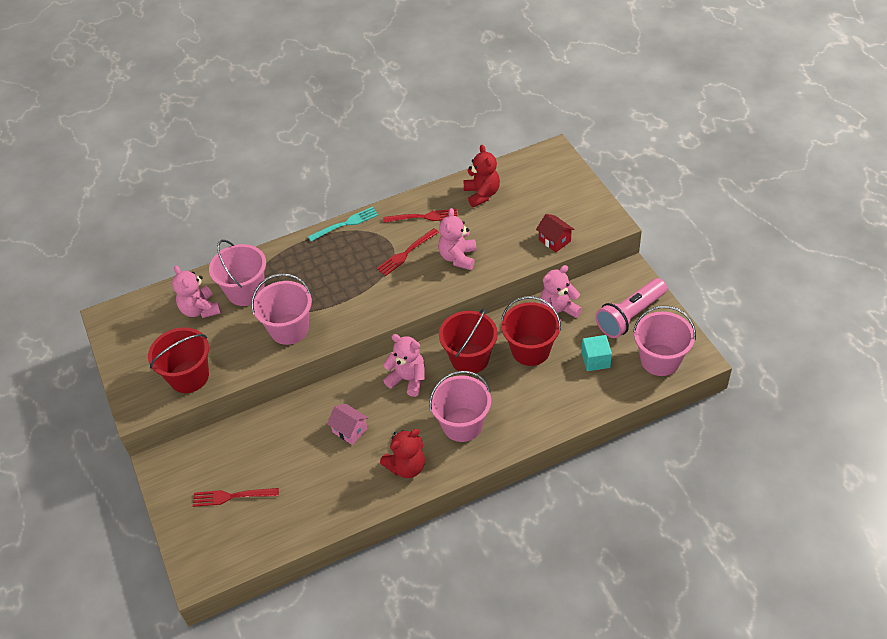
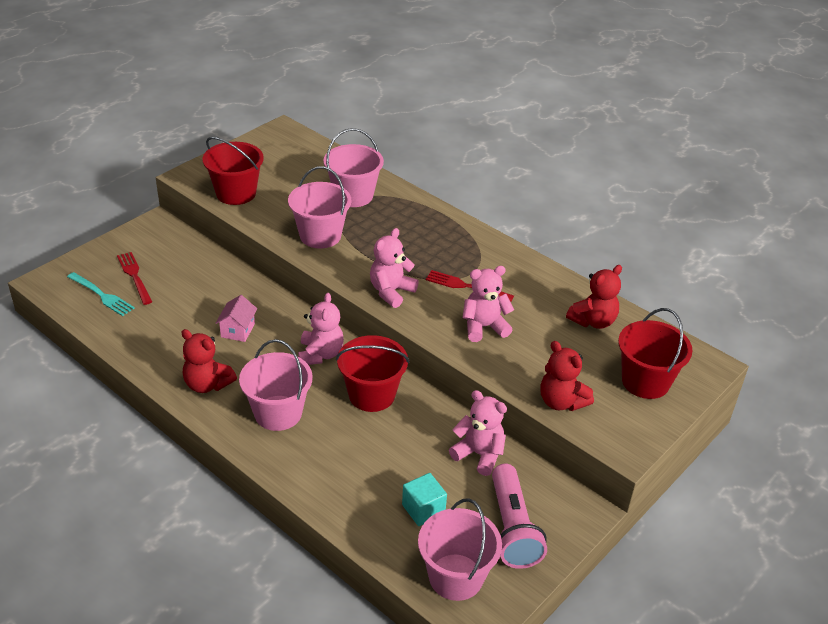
camera: 60 degrees right, 10 degrees down
(200, 309) = (317, 176): pink teddy bear -> pink teddy bear (391, 292)
(346, 224) = (480, 233): turquoise fork -> turquoise fork (101, 295)
(423, 217) = (526, 285): red fork -> none
(530, 350) = (409, 444): red bucket -> red bucket (645, 381)
(554, 240) = (561, 402): red house -> red teddy bear
(630, 316) = (512, 528): pink flashlight -> pink flashlight turned 120 degrees counterclockwise

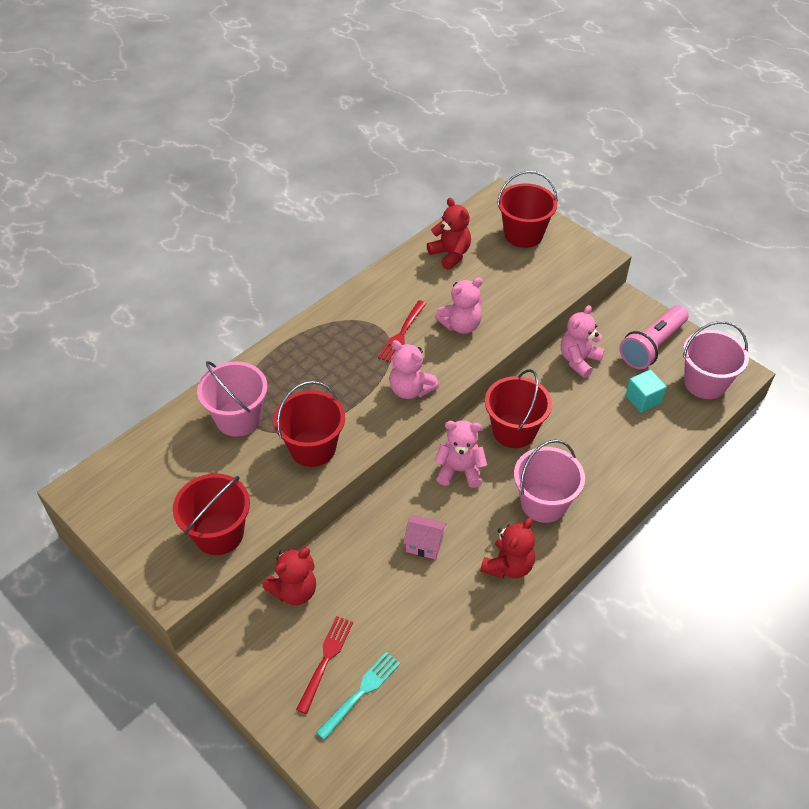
camera: 85 degrees left, 10 degrees up
(134, 276) = (325, 660): red fork -> red fork turned 135 degrees clockwise
(320, 235) = (313, 448): pink bucket -> red bucket
(484, 327) = (461, 325): pink teddy bear -> pink teddy bear turned 105 degrees counterclockwise
(512, 528) = (652, 346): pink flashlight -> pink flashlight turned 135 degrees clockwise
(561, 402) = (552, 285): red teddy bear -> red teddy bear (294, 591)

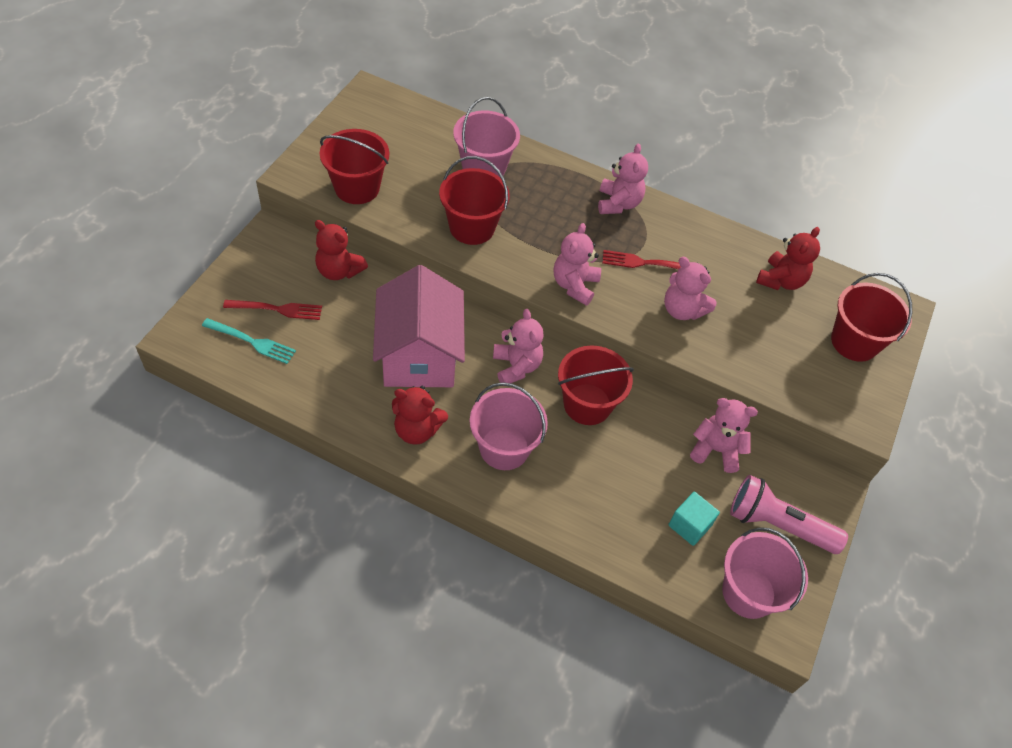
camera: 65 degrees right, 5 degrees up
(326, 330) = (618, 203): none -> pink teddy bear
(424, 544) = (419, 355): pink house -> pink house, size x2.44

